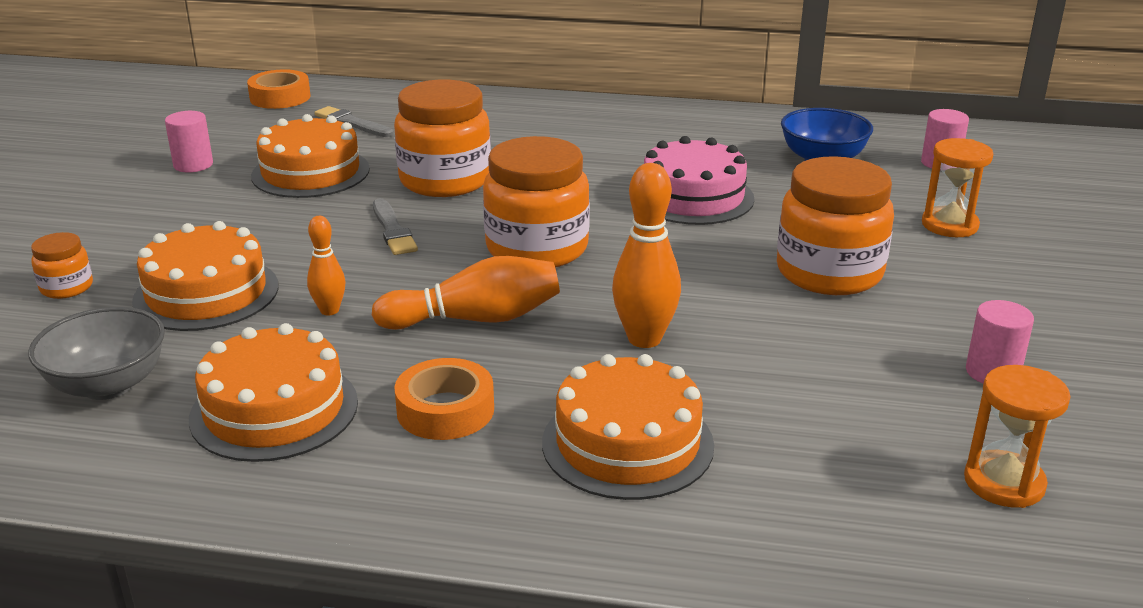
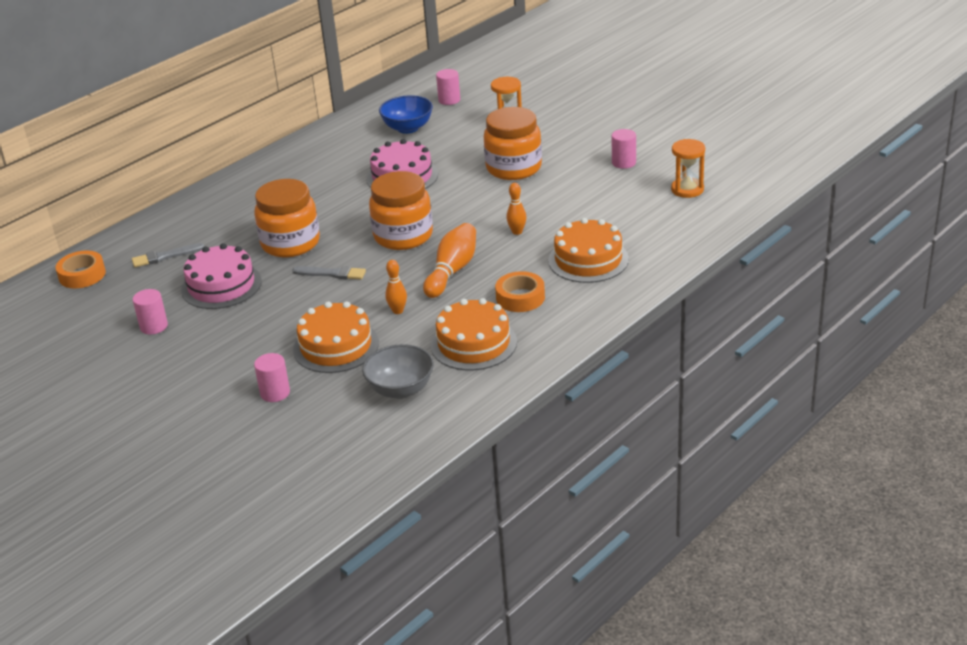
camera: 55 degrees left, 5 degrees up
(67, 287) = (275, 393): orange jar -> pink cylinder
(310, 172) = (221, 285): orange cake -> pink cake
(644, 339) = (517, 232): orange bowling pin -> orange bowling pin, size x0.57

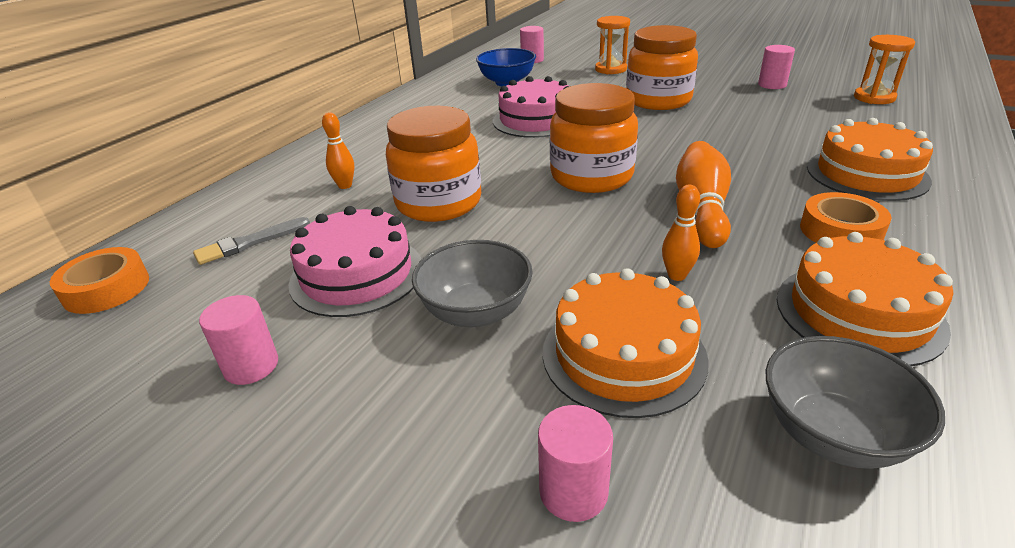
camera: 15 degrees left, 0 degrees up
(276, 315) = (476, 312): none -> grey bowl
(332, 273) = (527, 234): grey brush -> none
(517, 232) = (735, 155): orange bowling pin -> orange bowling pin (345, 186)

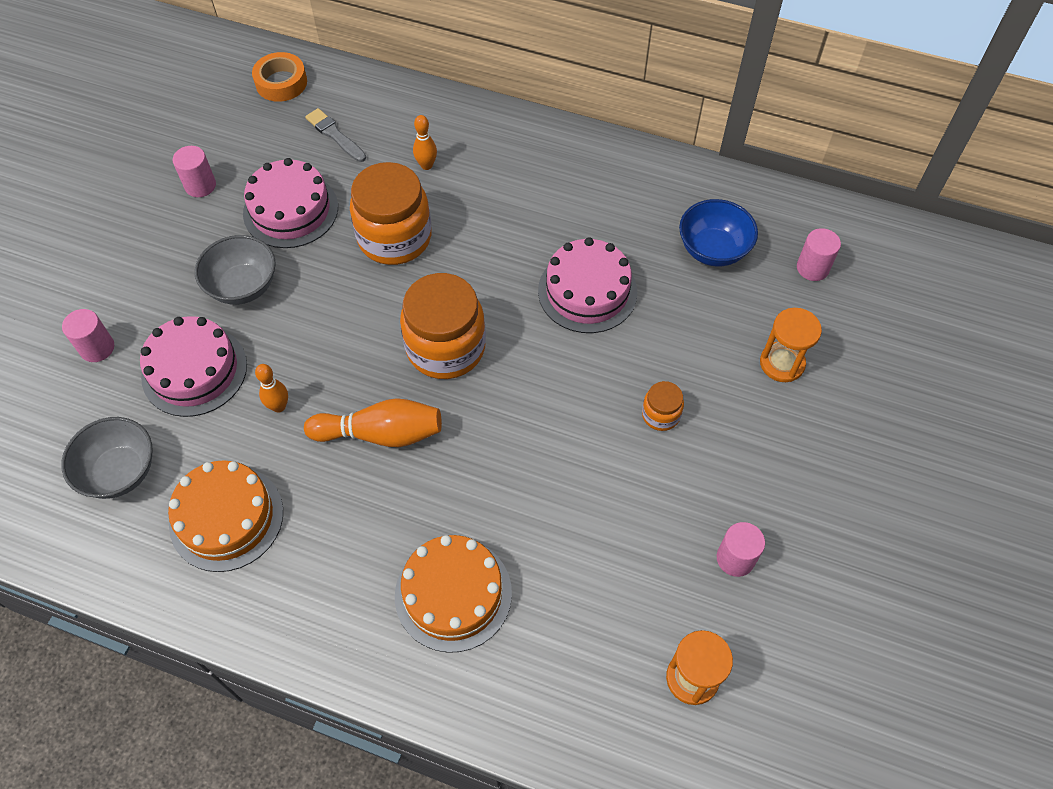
camera: 80 degrees right, 25 degrees up
(623, 354) = (194, 370): orange cake -> pink cake
(658, 100) = (660, 415): orange jar -> orange jar, size x0.47
(840, 231) = (339, 537): orange tape -> none

